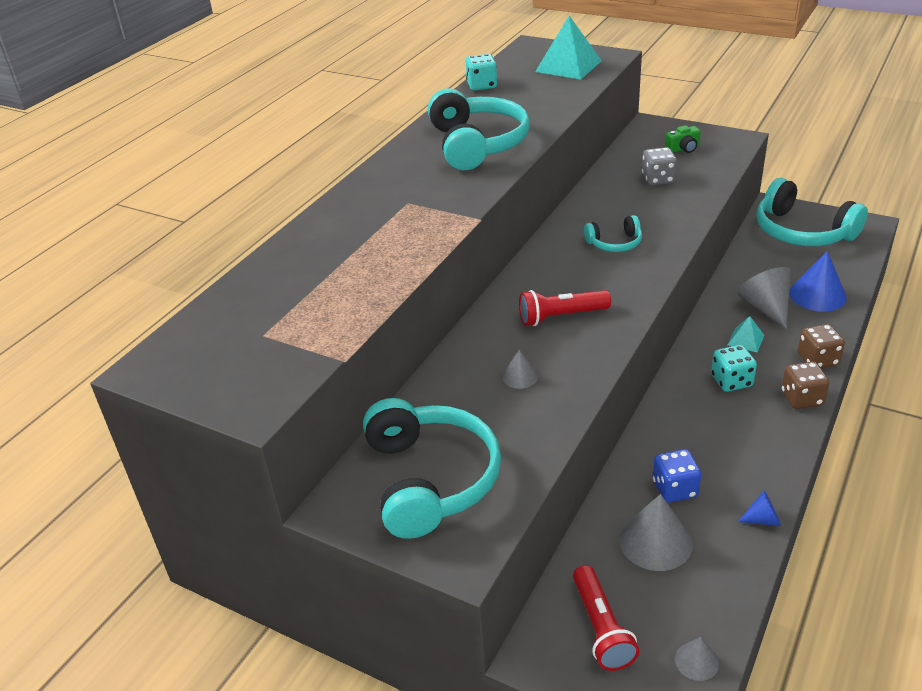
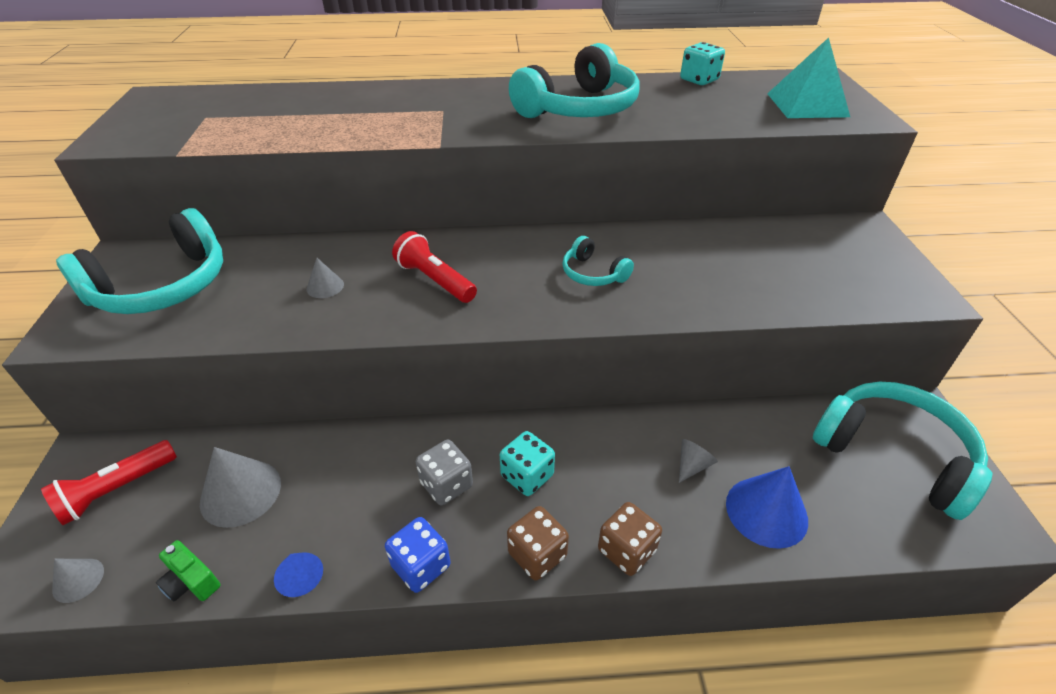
camera: 55 degrees right, 5 degrees up
(658, 179) = (753, 264): grey dice -> grey dice (446, 484)
(674, 489) = (323, 483): blue dice -> blue dice (421, 566)
(683, 149) = (843, 262): green camera -> green camera (191, 581)
(745, 340) = (613, 466): turquoise pyramid -> none
(765, 307) = (692, 465): grey cone -> grey cone, size x0.53
(802, 232) = (894, 454): turquoise headphones -> turquoise headphones turned 120 degrees clockwise

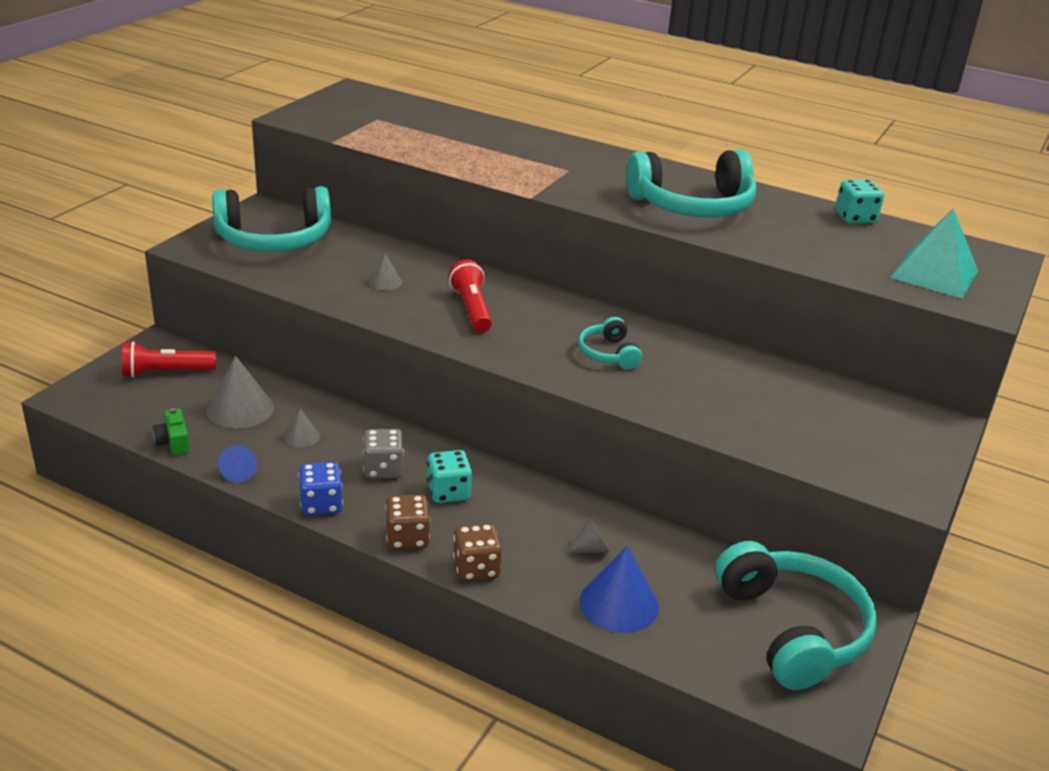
camera: 30 degrees right, 10 degrees down
(78, 580) = (112, 410): grey cone -> grey cone (301, 436)

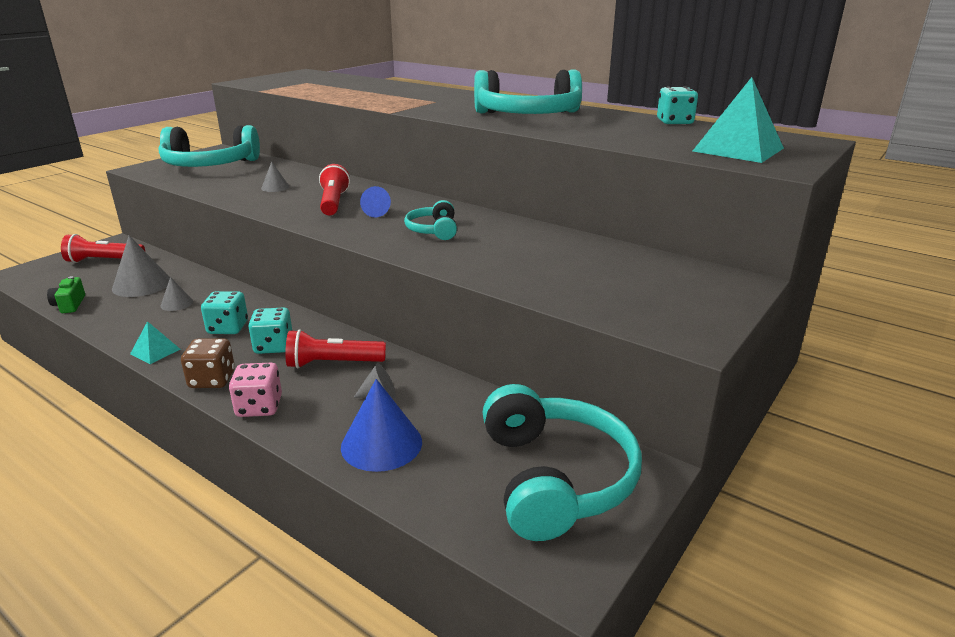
camera: 10 degrees right, 5 degrees down
(240, 473) = (105, 326): blue cone -> blue cone (377, 213)
(321, 504) = (155, 351): blue dice -> turquoise pyramid
(383, 469) = (228, 328): grey dice -> turquoise dice
(476, 568) = (259, 407): brown dice -> pink dice
(525, 512) = (333, 363): none -> red flashlight

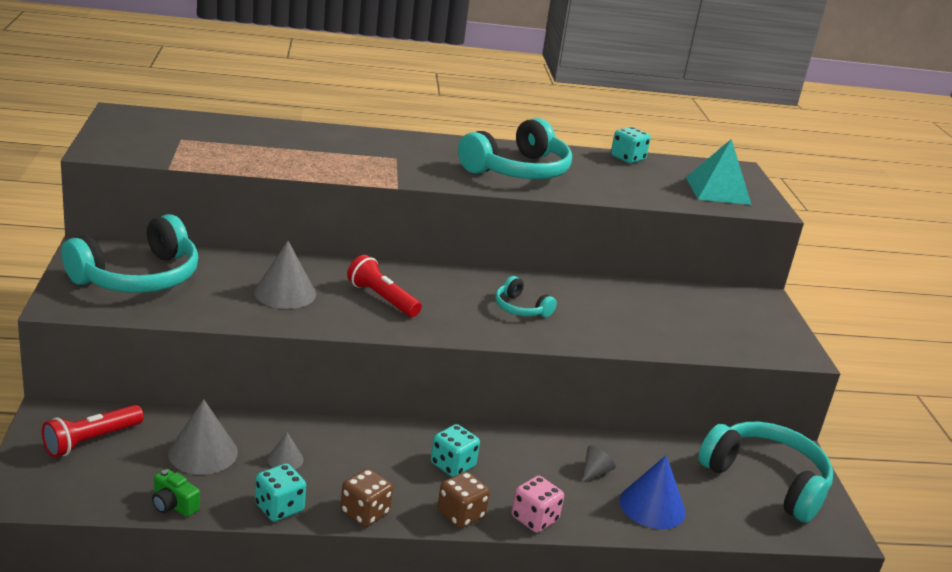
camera: 45 degrees left, 0 degrees up
(155, 351) = (365, 513): turquoise pyramid -> brown dice
(228, 328) = (383, 464): turquoise dice -> turquoise dice (279, 508)
(275, 187) = (285, 293): grey cone -> grey cone, size x1.89
(333, 363) = (523, 461): red flashlight -> none
(377, 213) = (442, 300): blue cone -> none

